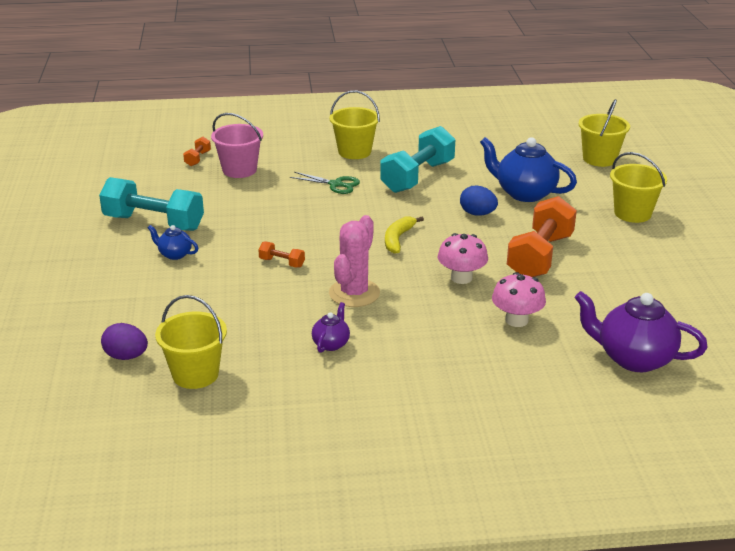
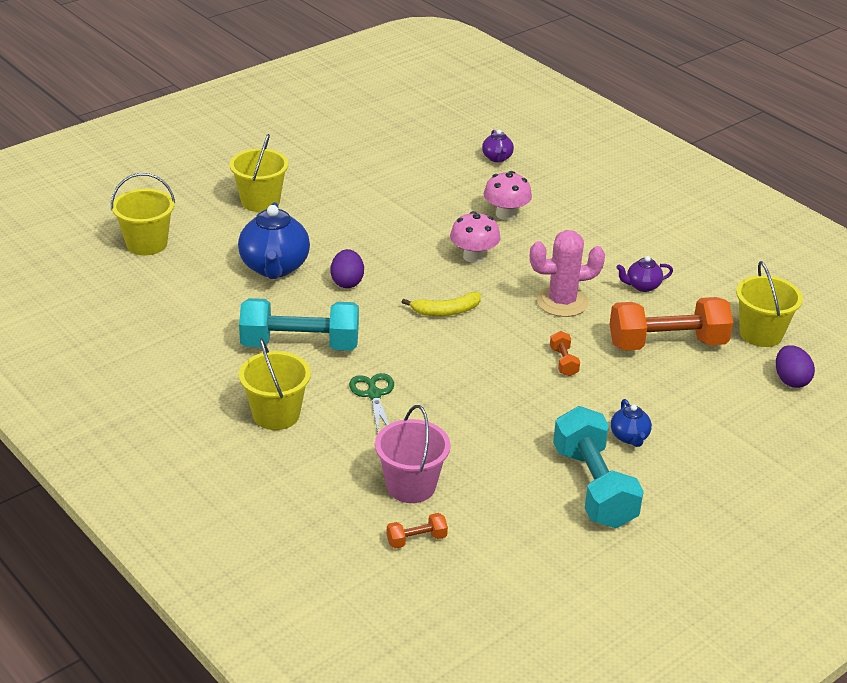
camera: 125 degrees left, 5 degrees up
(477, 214) = (347, 282): blue egg -> purple egg
(540, 256) = (393, 228): orange dumbbell -> orange dumbbell (667, 344)
(633, 358) = (497, 158): purple teapot -> purple teapot, size x0.50

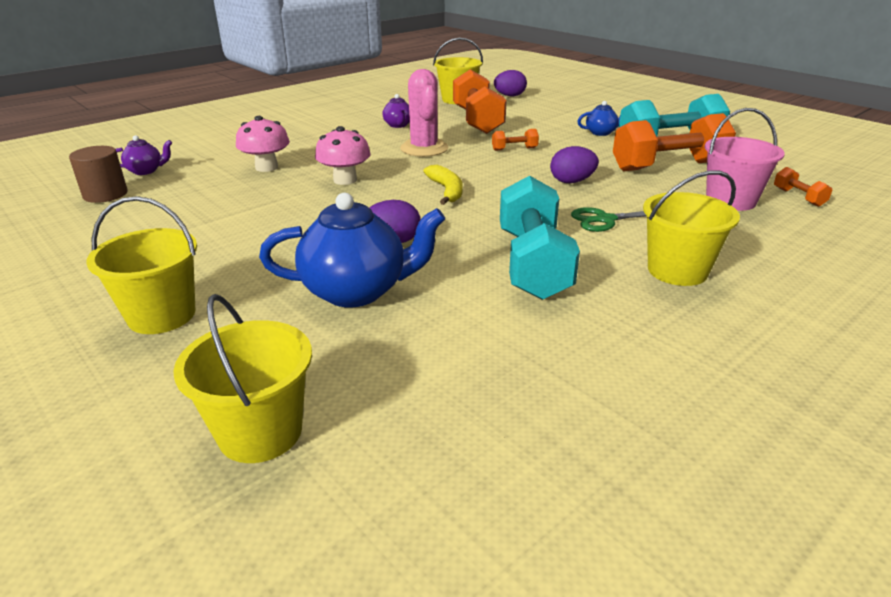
camera: 90 degrees left, 5 degrees down
(446, 150) = (105, 194): none -> brown cylinder
(466, 389) = (572, 181): none -> purple egg
(510, 466) = (668, 166): none -> orange dumbbell

